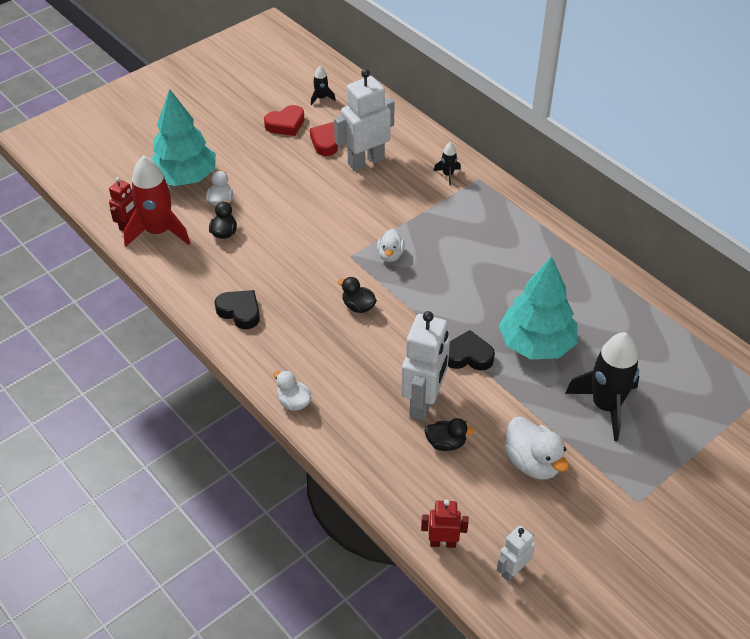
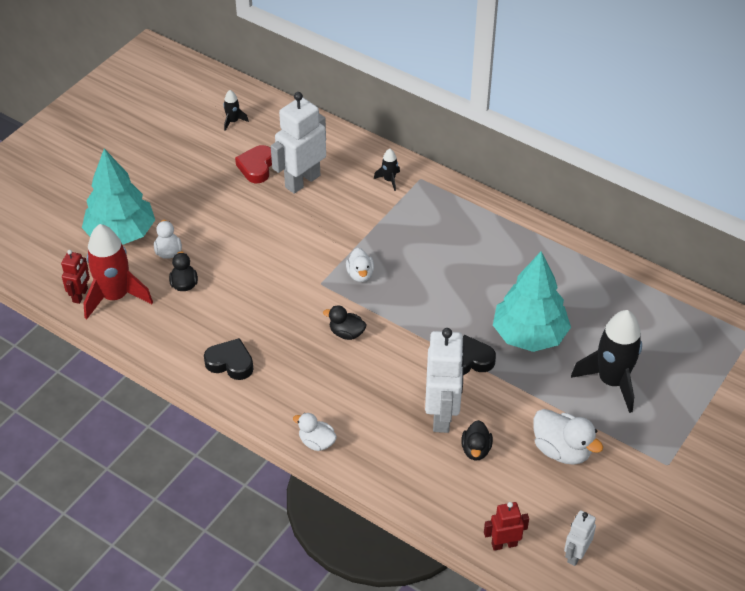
camera: 15 degrees left, 0 degrees up
(285, 124) = (206, 157): red heart -> none
(446, 443) = (476, 450): black duck -> black duck turned 105 degrees clockwise

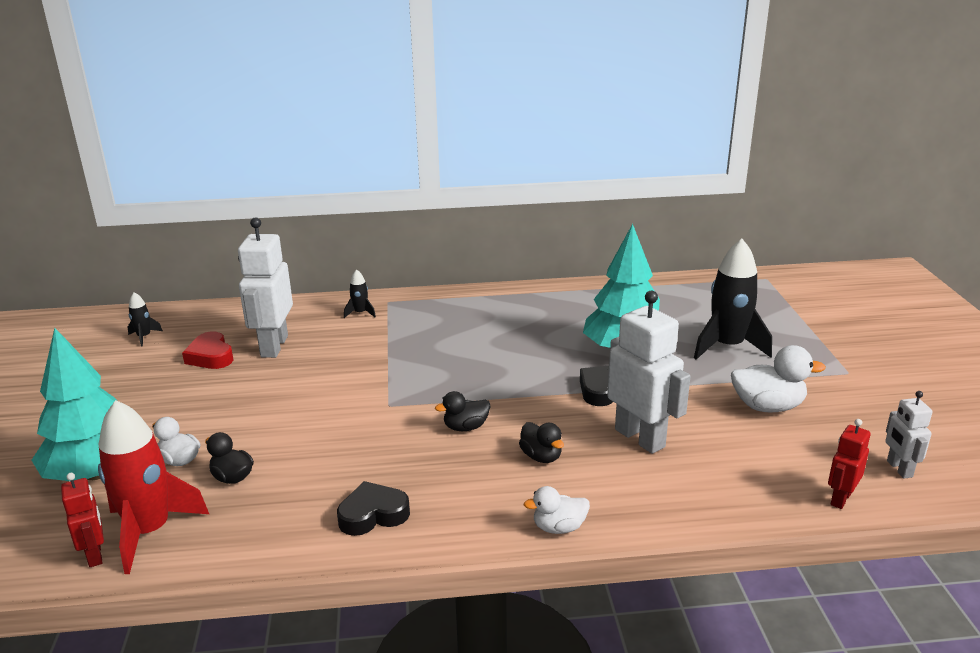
camera: 40 degrees left, 20 degrees down
(360, 274) = (420, 381): white duck -> none
(476, 450) = (706, 445): black duck -> black duck (541, 456)

